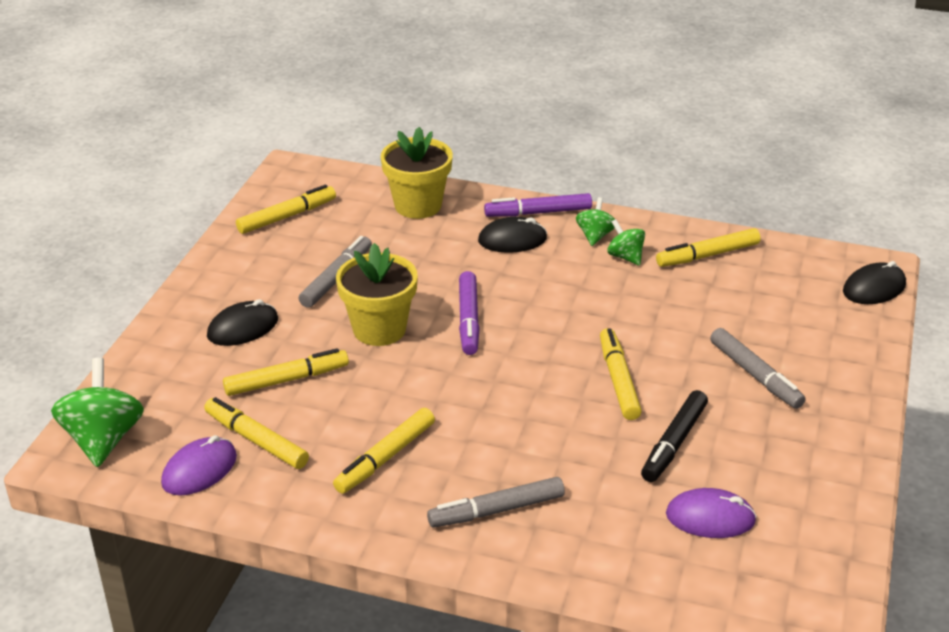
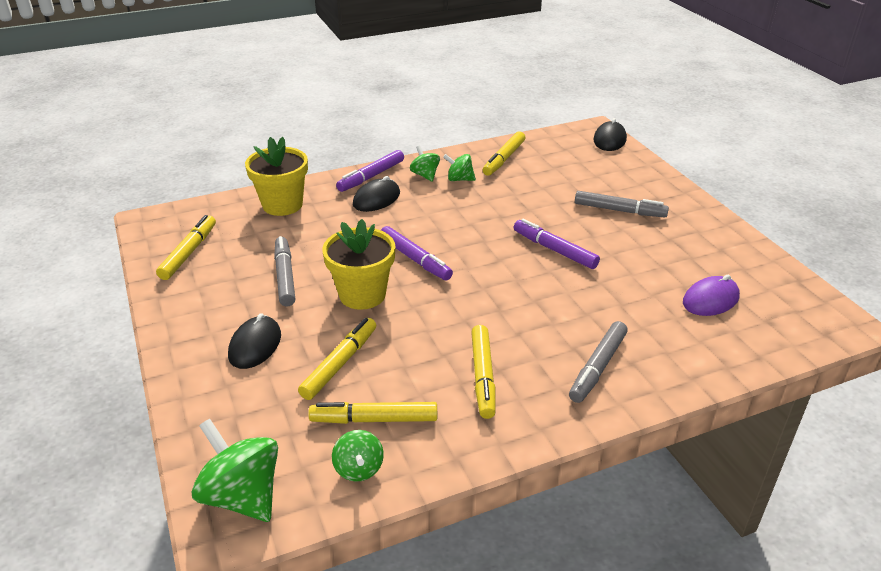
camera: 40 degrees left, 0 degrees up
(199, 470) = (359, 469): purple mouse -> green spinning top
(618, 380) = (554, 250): yellow marker -> purple marker
(674, 443) = (633, 269): black marker -> none

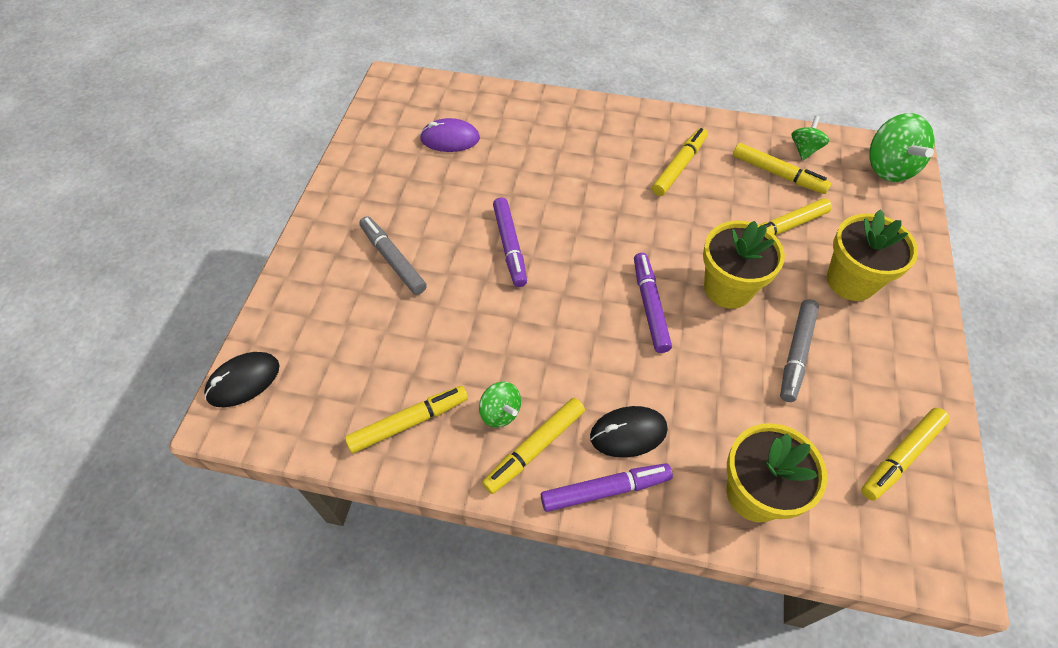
camera: 145 degrees left, 20 degrees up
(255, 345) = (851, 281): black mouse -> yellow flower pot
(425, 175) = (534, 448): green spinning top -> yellow marker
(597, 367) = (592, 135): grey marker -> none

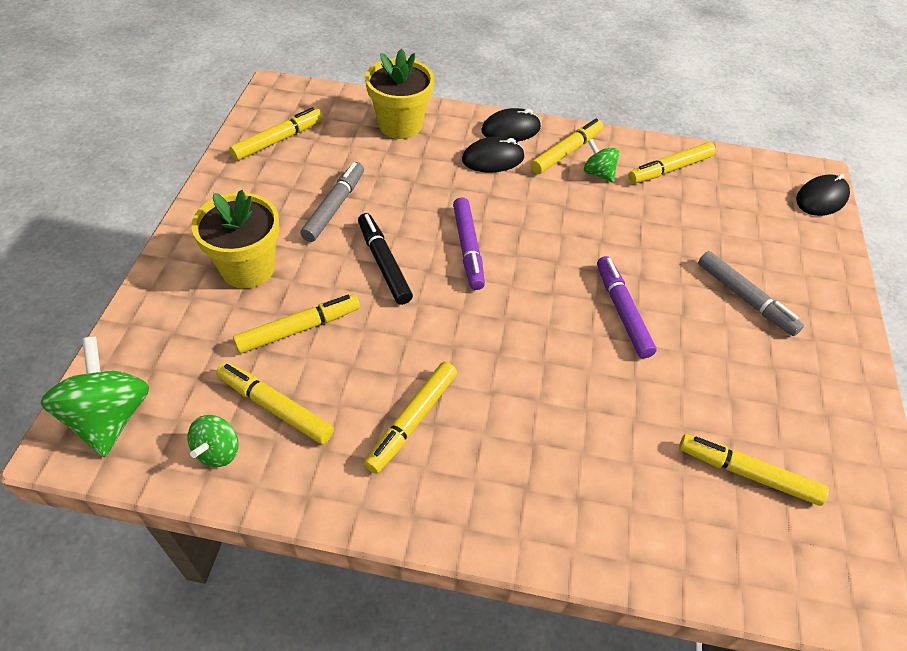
camera: 175 degrees right, 5 degrees down
(450, 139) = (747, 473): purple mouse -> yellow marker
(605, 490) = (511, 129): purple marker -> black mouse
(728, 288) = (384, 263): yellow flower pot -> black marker

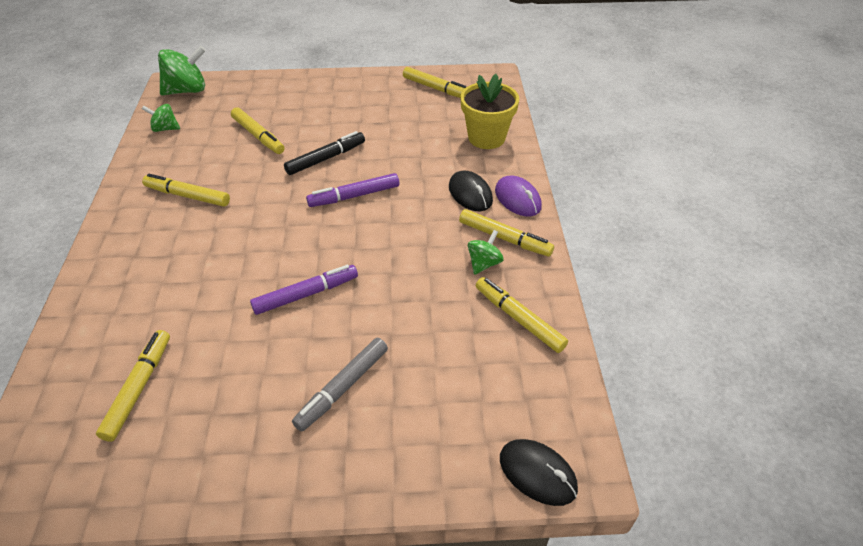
camera: 80 degrees right, 5 degrees down
(248, 268) = (306, 106): yellow flower pot -> none
(275, 407) = (196, 141): yellow marker -> none
(334, 207) = (376, 126): grey marker -> none
(511, 129) = (517, 199): black mouse -> purple mouse

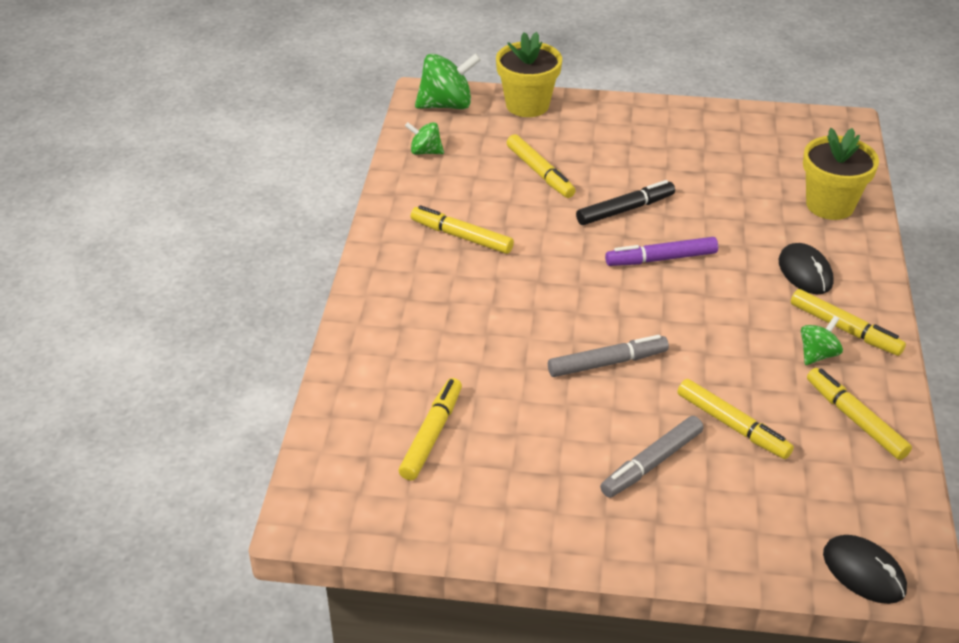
camera: 10 degrees right, 5 degrees down
(252, 84) = (527, 105): none -> yellow flower pot
(306, 294) = (607, 363): purple marker -> grey marker
(436, 89) = (767, 134): yellow marker -> yellow marker (732, 425)
(517, 199) = (864, 285): purple mouse -> none

